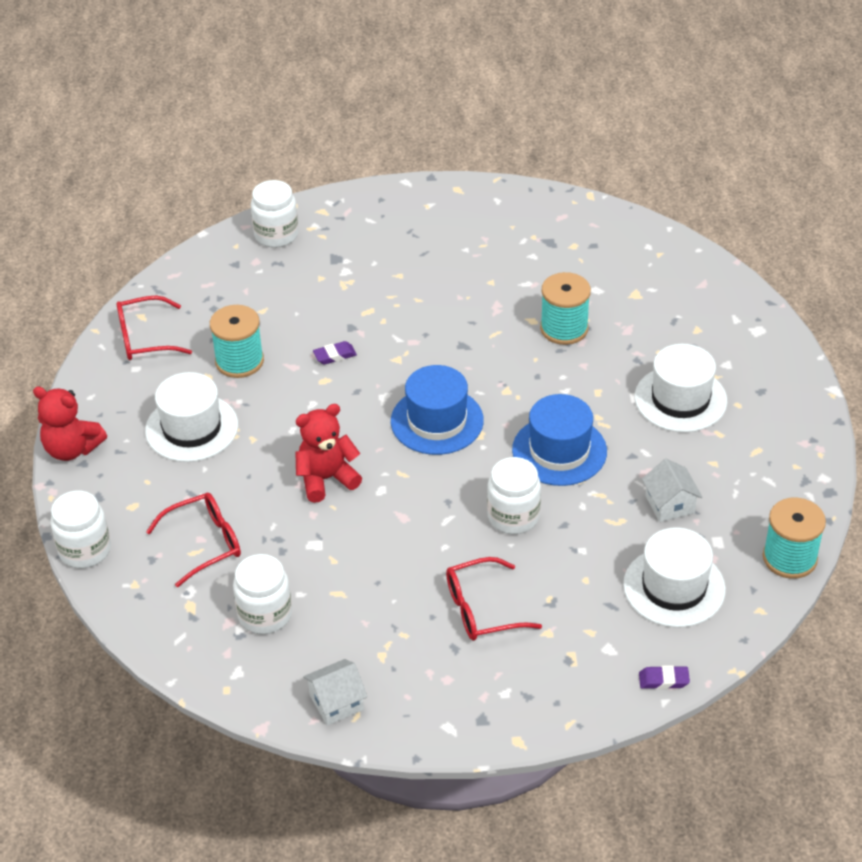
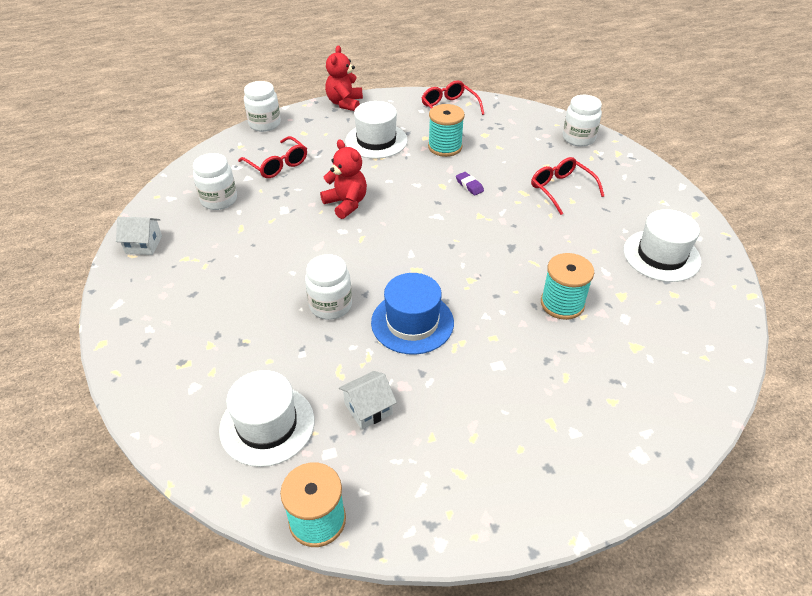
camera: 75 degrees right, 0 degrees up
(336, 702) = (143, 244): white house -> white house turned 45 degrees counterclockwise
(437, 421) = (422, 247): blue hat -> none
(481, 609) = (231, 302): red glasses -> red glasses (561, 189)
(663, 680) = (159, 430): purple eraser -> none
(680, 399) = (508, 400): white hat -> white hat (661, 255)

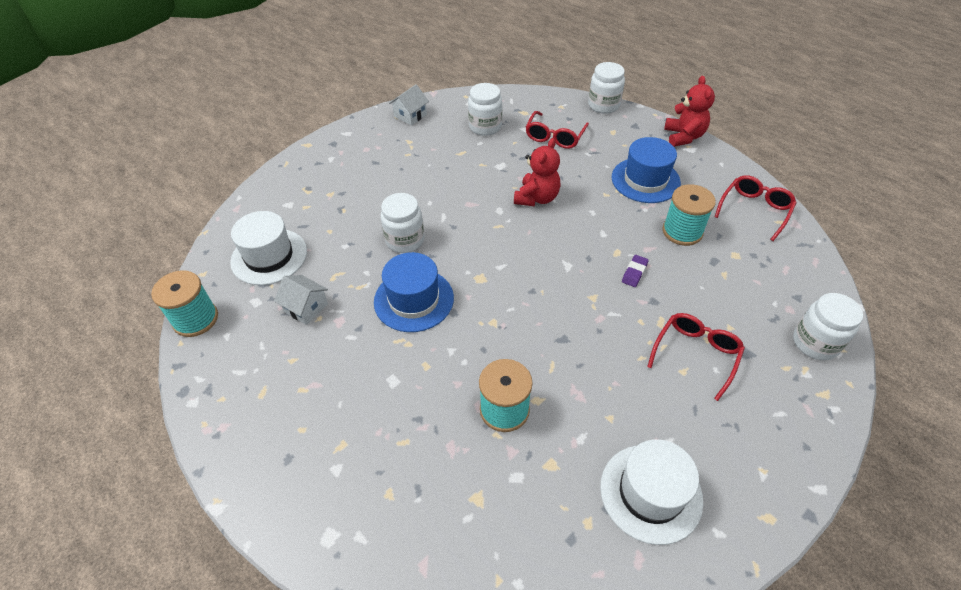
camera: 65 degrees right, 5 degrees up
(143, 244) = (410, 115): white house -> white house turned 60 degrees clockwise
(345, 103) = (683, 137): red teddy bear -> red teddy bear turned 105 degrees clockwise
(376, 140) = (645, 180): white hat -> blue hat

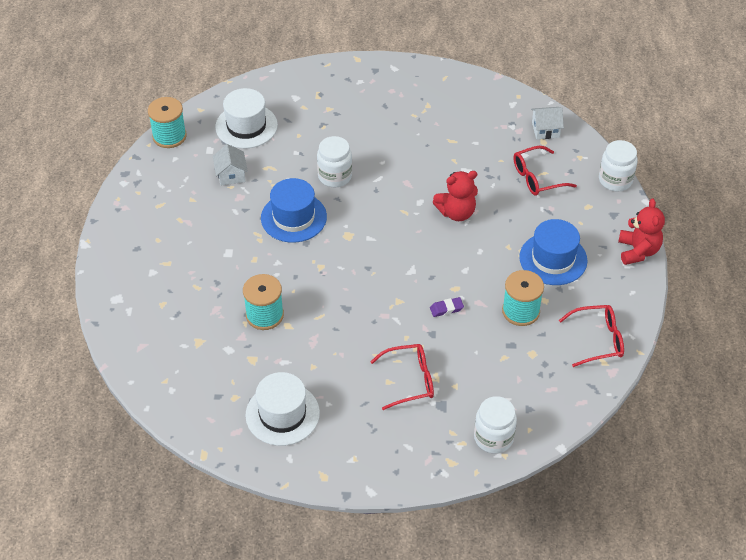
camera: 45 degrees right, 0 degrees up
(410, 115) = (455, 84): white house -> white house (545, 130)
(485, 127) = (497, 132): white jar -> none
(683, 137) = (638, 251): red teddy bear -> red teddy bear turned 45 degrees counterclockwise

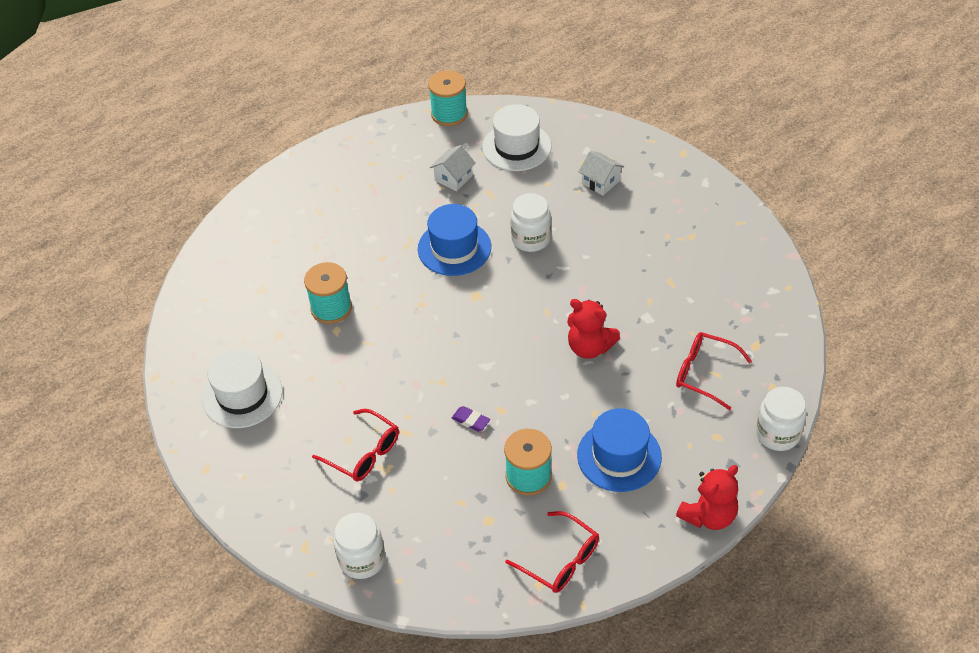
camera: 50 degrees right, 0 degrees up
(545, 130) = (772, 337): white house -> white house (600, 182)

